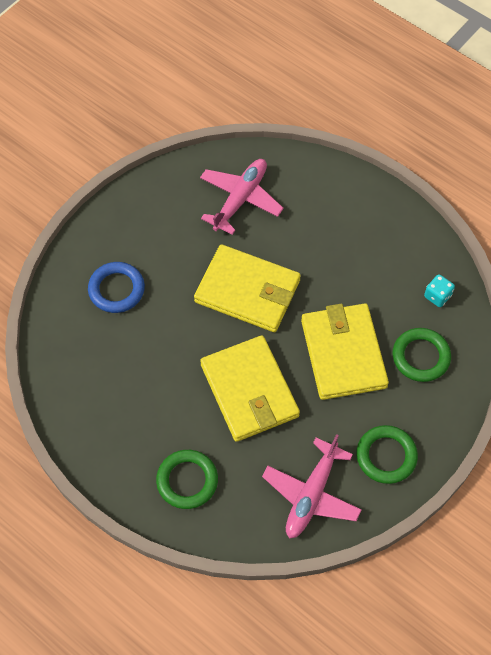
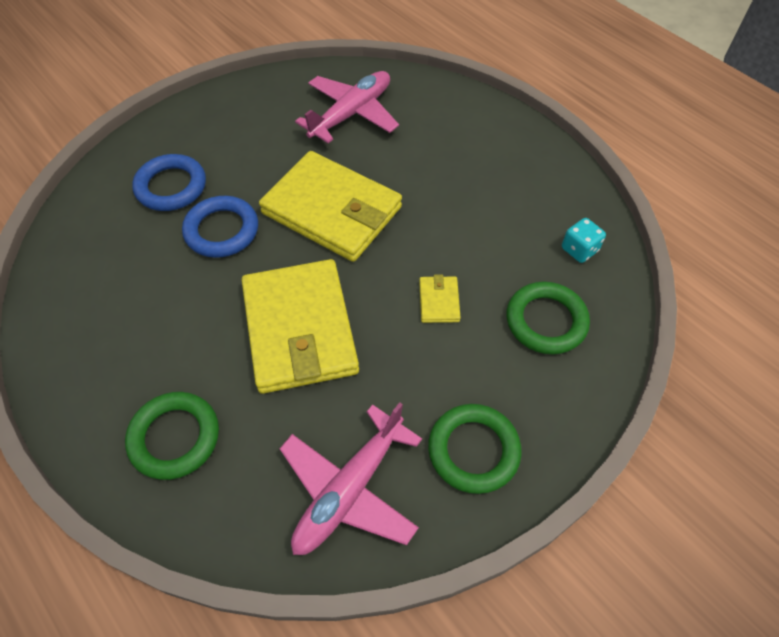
camera: 10 degrees right, 5 degrees down
(168, 321) = (222, 230): none -> blue ring
(343, 353) = (439, 301): yellow wallet -> yellow wallet, size x0.40

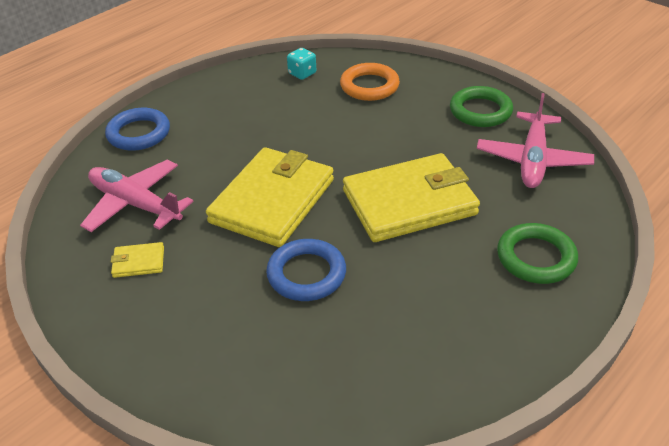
camera: 95 degrees left, 15 degrees down
(171, 187) = (245, 332): blue ring -> blue ring (139, 133)
(349, 490) = (533, 160): pink plane -> pink plane turned 75 degrees clockwise
(439, 301) = (363, 133): yellow wallet -> yellow wallet (138, 262)
(546, 321) = (369, 86): green ring -> orange ring

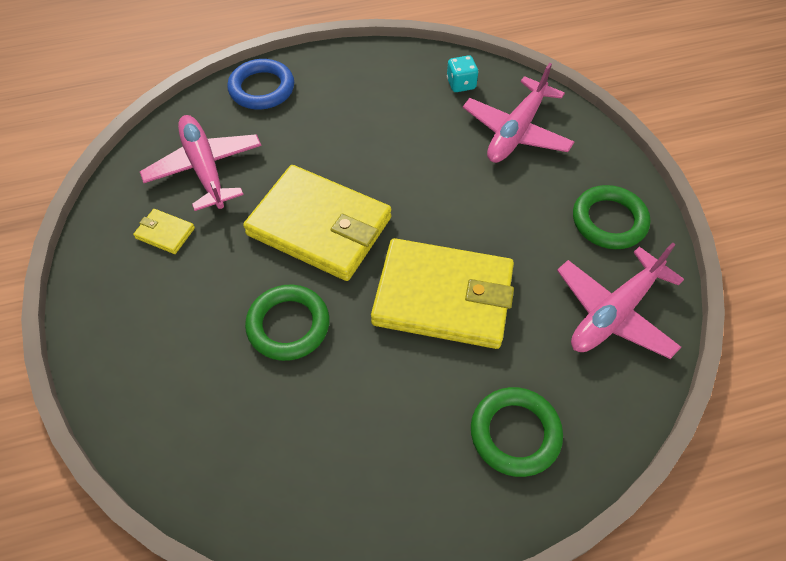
camera: 30 degrees right, 15 degrees up
(272, 201) = (320, 226): yellow wallet -> yellow wallet turned 60 degrees clockwise
(306, 274) = (288, 325): blue ring -> green ring
(369, 86) = (516, 132): orange ring -> pink plane

